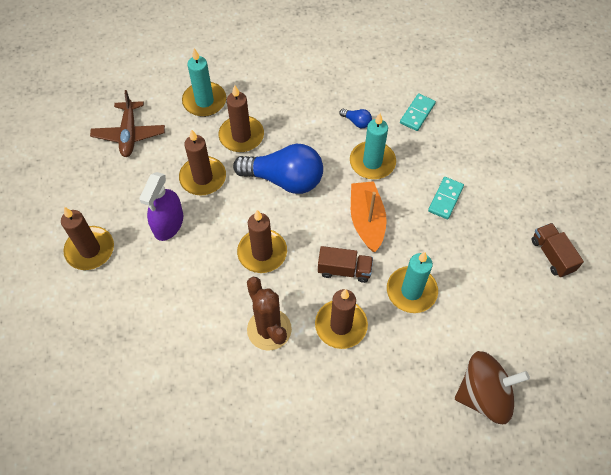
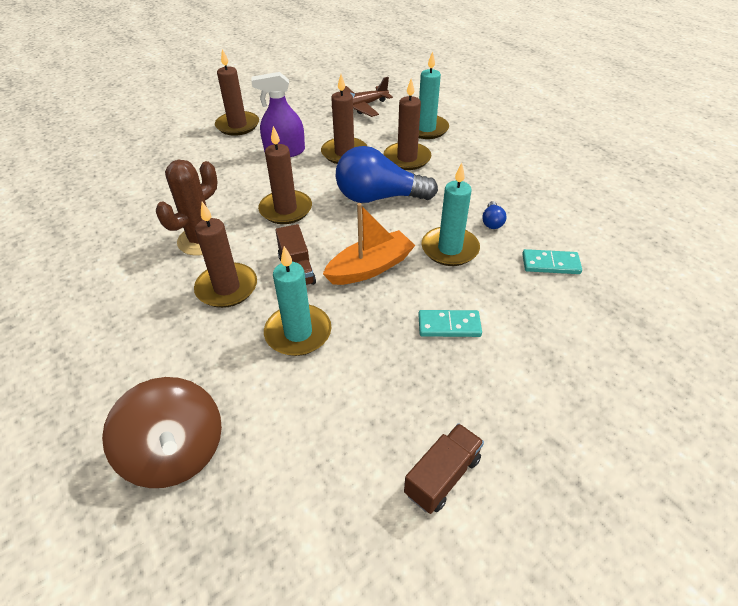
camera: 65 degrees right, 15 degrees down
(284, 179) = (379, 197): blue light bulb -> blue light bulb turned 105 degrees clockwise

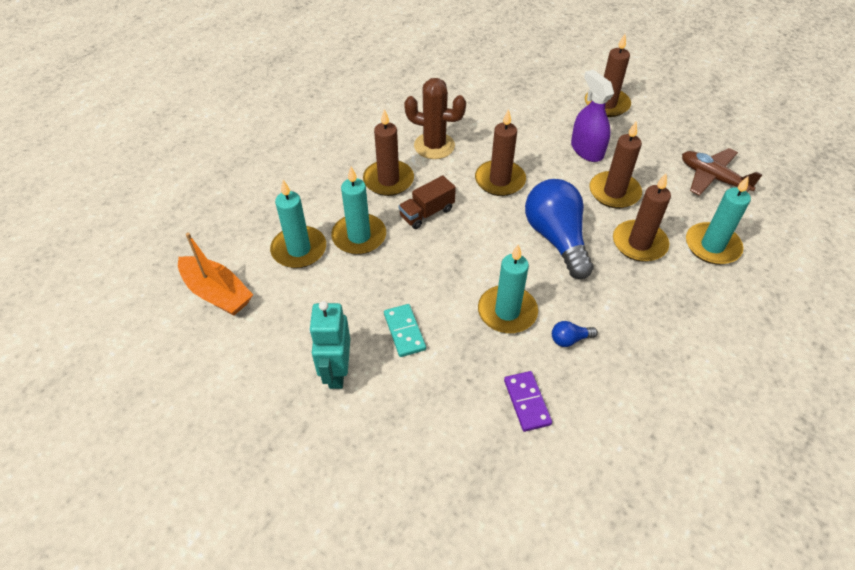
camera: 70 degrees right, 5 degrees up
(176, 453) = (240, 212): brown spinning top -> none
(286, 396) = (299, 249): none -> turquoise candle
(370, 267) = (452, 259): orange boat -> orange boat (217, 293)
(442, 476) = (256, 357): brown truck -> none
(485, 395) = (336, 372): none -> turquoise robot
(550, 264) = (526, 402): turquoise domino -> purple domino

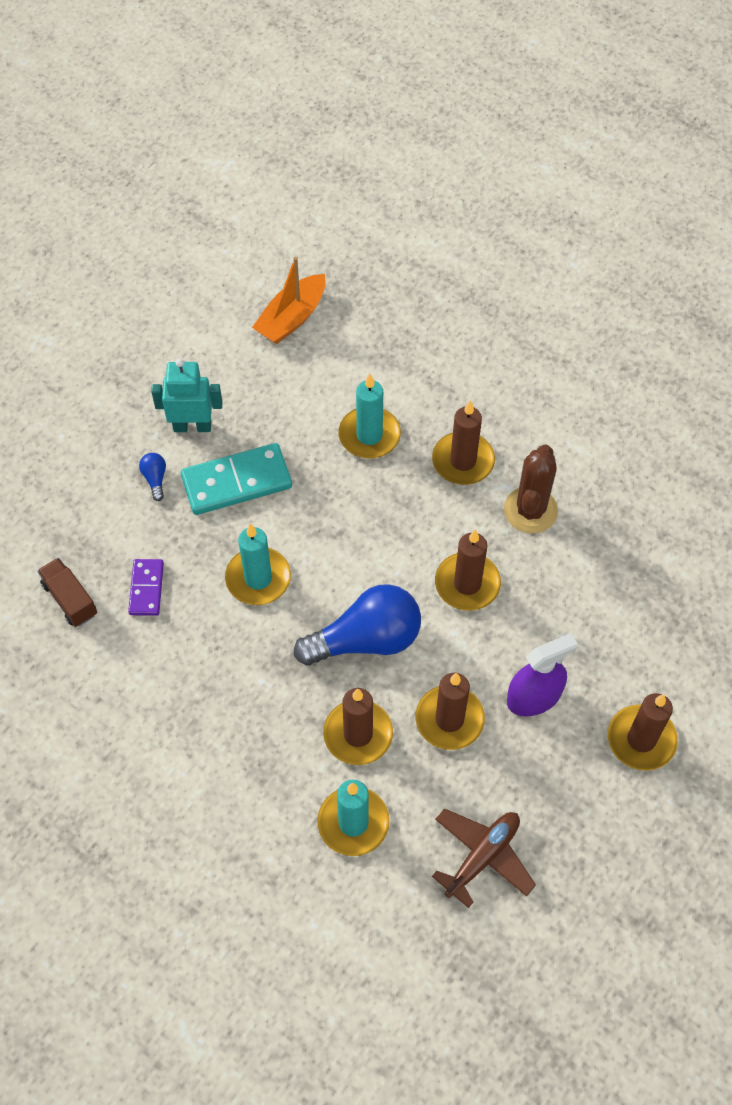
camera: 90 degrees right, 10 degrees up
(299, 249) = (350, 381): turquoise candle -> none
(404, 331) = (237, 482): turquoise domino -> turquoise domino, size x1.77
(427, 213) = (407, 502): brown truck -> brown truck (70, 599)
(526, 402) = (146, 588): purple domino -> purple domino turned 75 degrees counterclockwise
(569, 339) = (218, 637): blue light bulb -> blue light bulb (155, 479)

